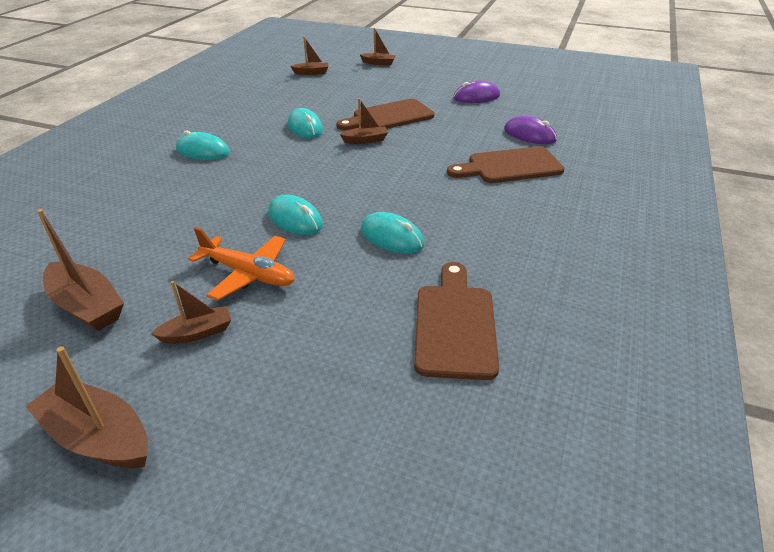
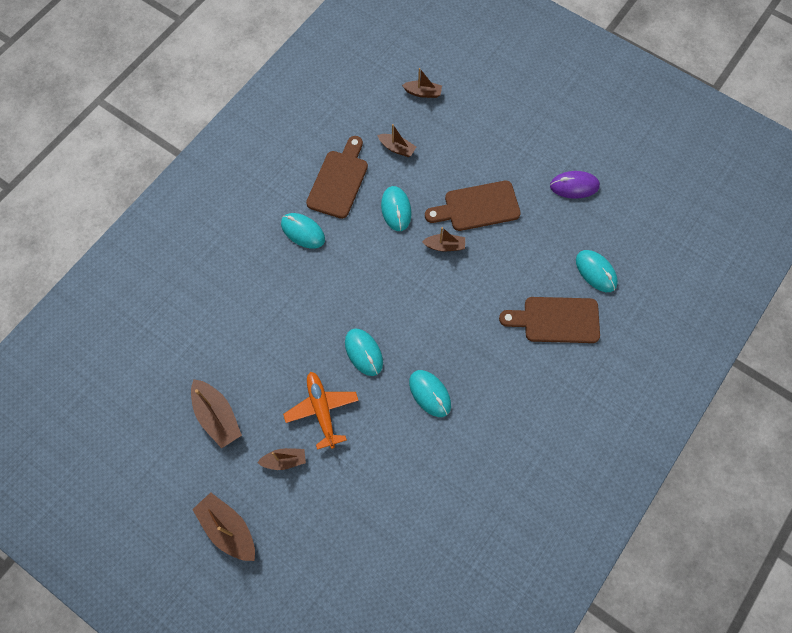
camera: 15 degrees right, 30 degrees up
(248, 274) = (322, 410): orange plane -> orange plane turned 150 degrees counterclockwise
(378, 63) = (498, 84): brown boat -> brown boat (397, 148)
(454, 325) = (444, 496): brown cutting board -> brown cutting board (339, 181)
(529, 135) = (596, 272): purple mouse -> turquoise mouse

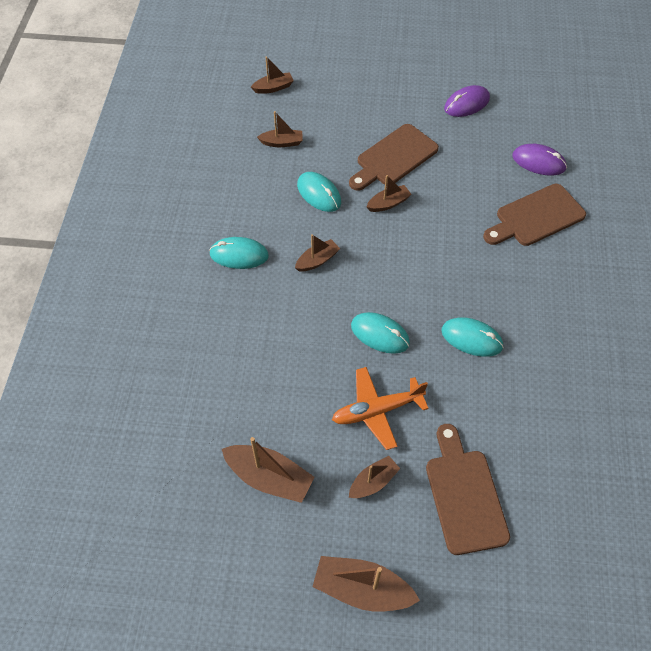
camera: 30 degrees left, 10 degrees down
(322, 410) = (377, 410): orange plane -> orange plane turned 60 degrees counterclockwise
(339, 181) = (244, 194): brown cutting board -> brown cutting board (464, 495)
(357, 267) = (317, 260): none -> brown boat
(596, 272) = (538, 162): turquoise mouse -> purple mouse

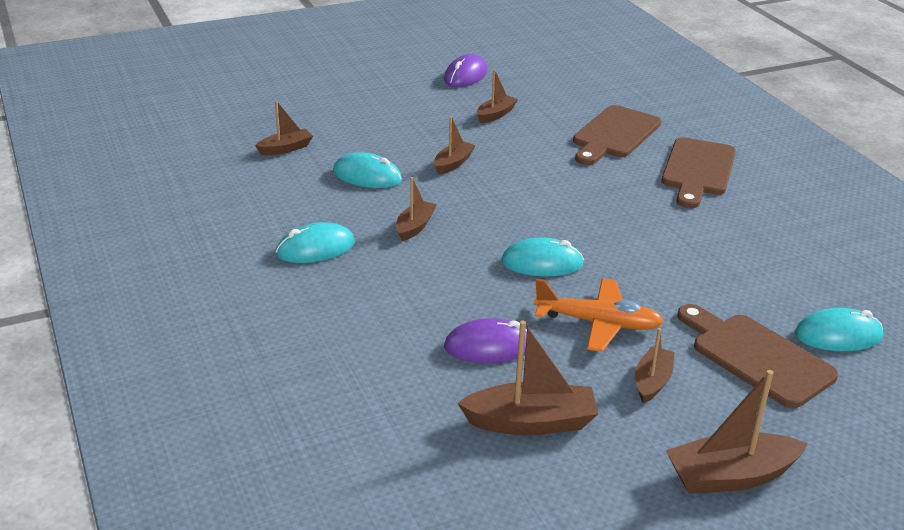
camera: 30 degrees left, 25 degrees down
(273, 88) = (236, 110): brown boat -> brown boat (495, 115)
(377, 410) = (598, 323): orange plane -> orange plane turned 120 degrees counterclockwise
(394, 158) = (426, 130): brown cutting board -> brown cutting board (698, 170)
(471, 338) = (641, 237): turquoise mouse -> turquoise mouse (838, 335)
(538, 162) = (578, 98): purple mouse -> purple mouse (489, 346)

